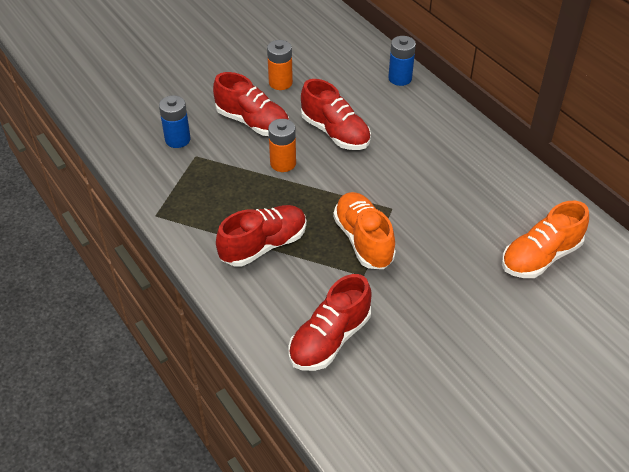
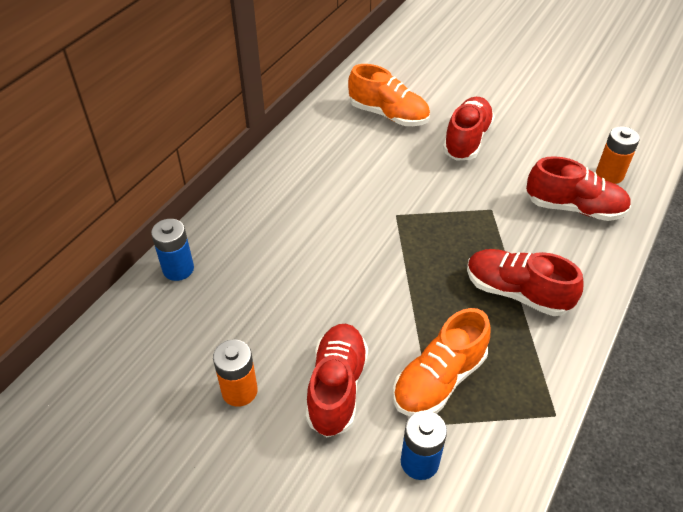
camera: 115 degrees left, 0 degrees up
(283, 163) = (390, 325): orange battery -> orange battery (609, 175)
(335, 132) = (310, 296): red shoe -> red shoe (466, 140)
(363, 240) = (452, 221): orange shoe -> orange shoe (439, 380)

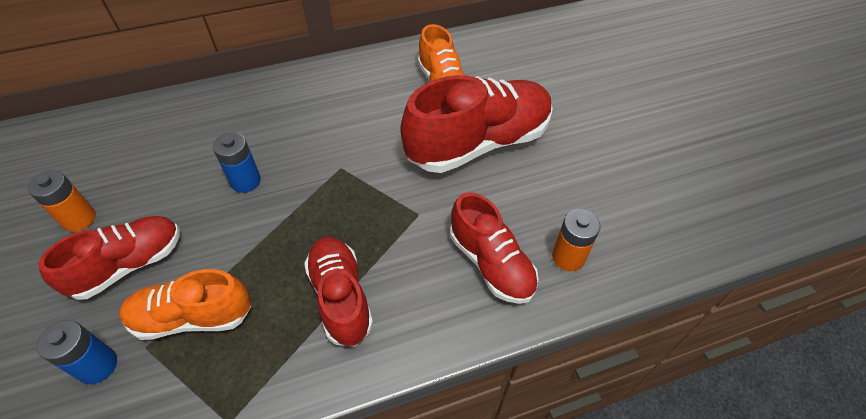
camera: 40 degrees right, 5 degrees up
(178, 269) = (160, 111): blue battery -> blue battery (245, 181)
(466, 140) = (478, 143): red shoe -> red shoe, size x1.64

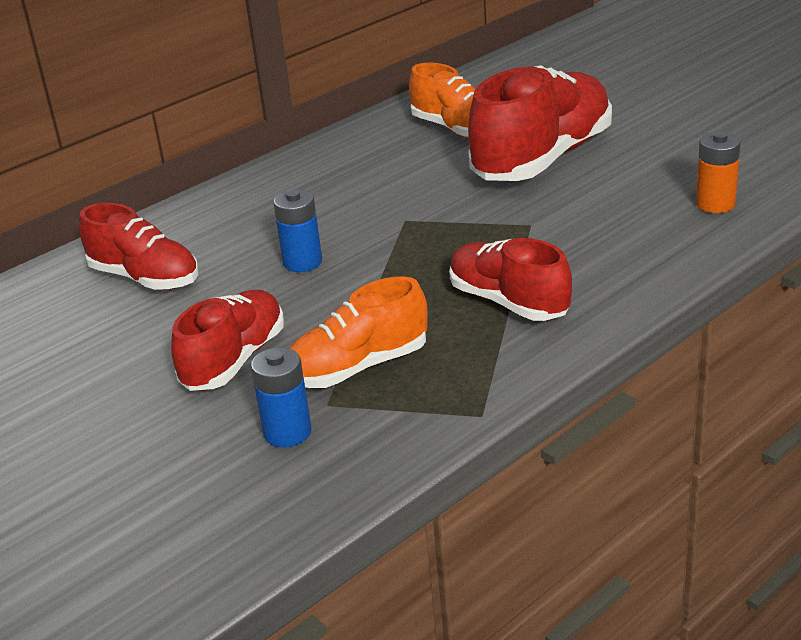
camera: 20 degrees left, 20 degrees down
(79, 219) = (126, 350): orange battery -> none
(491, 263) = (642, 232): red shoe -> red shoe (145, 278)

